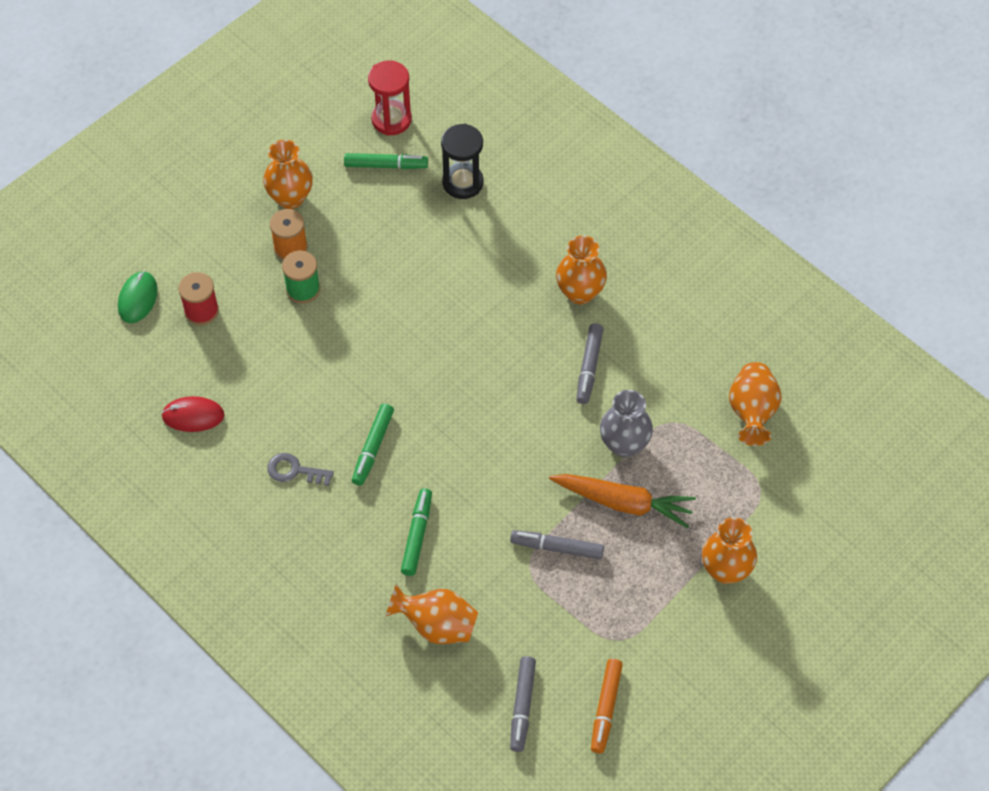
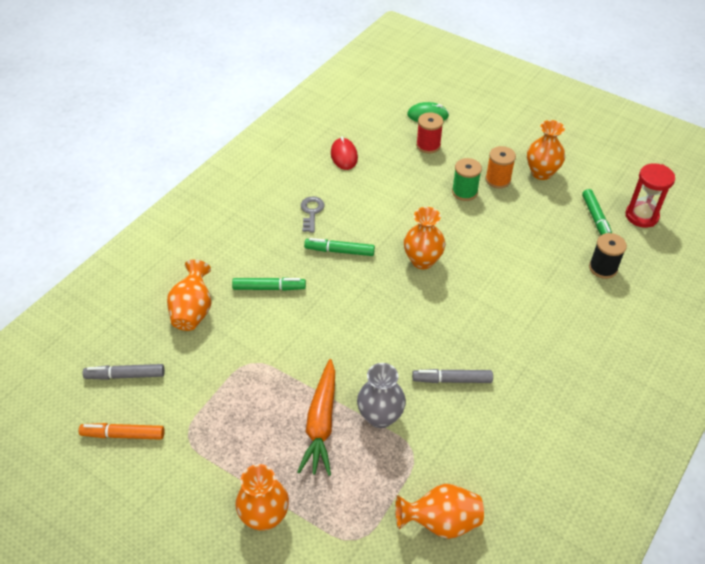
camera: 80 degrees right, 10 degrees down
(463, 183) = (603, 268): black hourglass -> black spool
(557, 547) = (270, 380): grey marker -> none
(580, 292) = (526, 363): orange vase -> orange vase (422, 260)

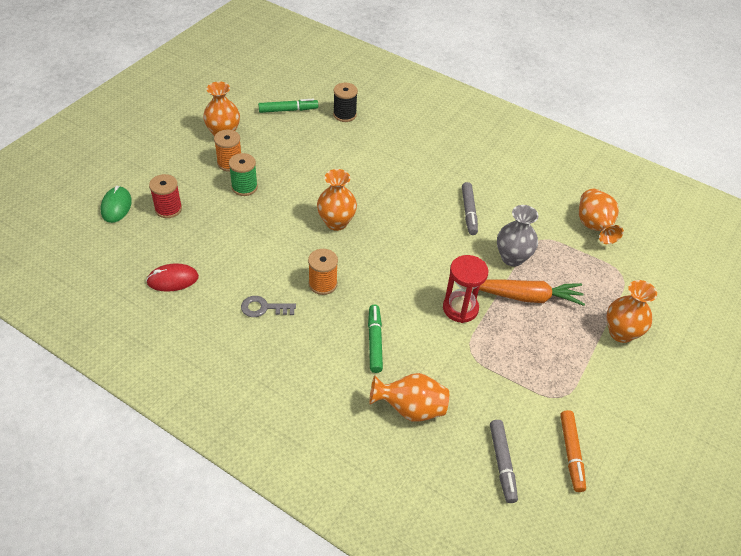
camera: 95 degrees left, 0 degrees up
(339, 251) = (323, 284): green marker -> orange spool
(641, 216) = (285, 85): red hourglass -> red hourglass (460, 308)

